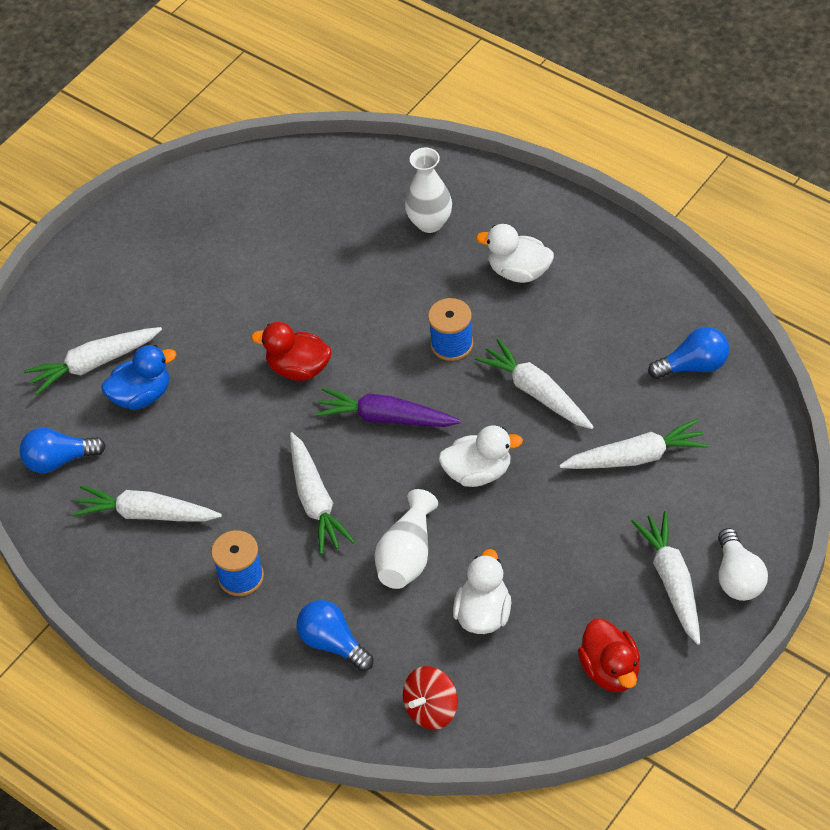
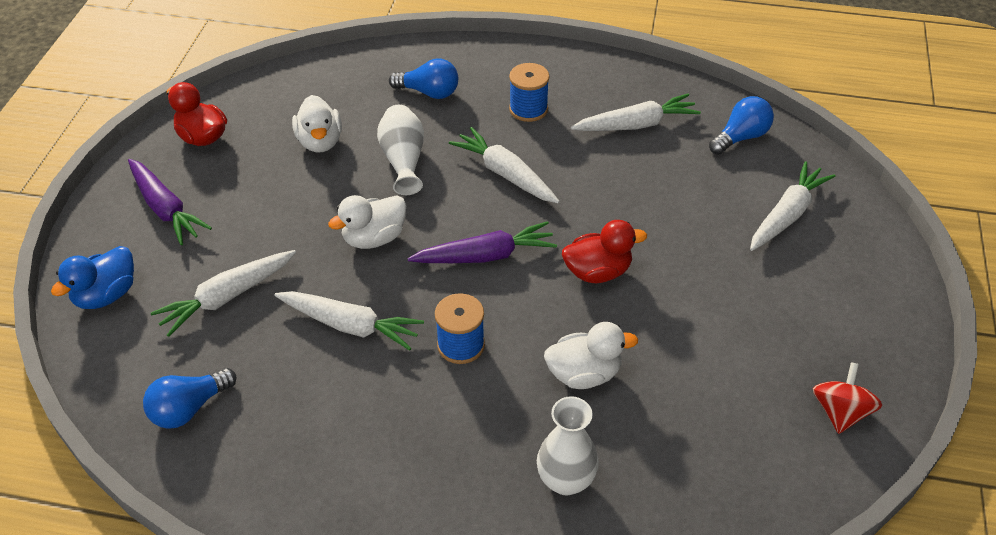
camera: 150 degrees right, 5 degrees down
(142, 395) = (720, 204): blue duck -> blue duck (106, 295)
(431, 709) = (333, 78): red spinning top -> red spinning top (840, 412)
(519, 271) = (428, 453): white duck -> white duck (584, 374)
(672, 582) = (166, 208): white carrot -> purple carrot
(738, 577) = (106, 229): white light bulb -> none

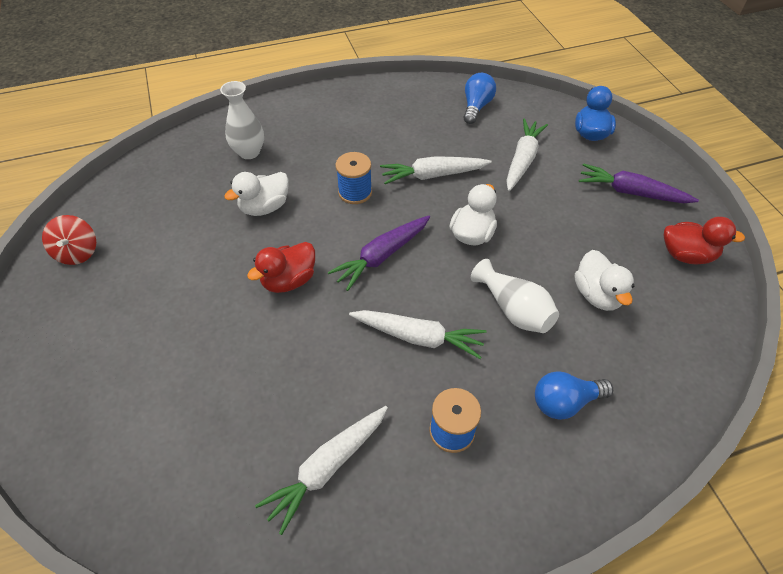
camera: 150 degrees right, 5 degrees up
(320, 142) = (597, 295): white duck -> white duck turned 150 degrees counterclockwise
(740, 137) = (202, 509): blue light bulb -> none
(787, 215) = (133, 415): white carrot -> none

